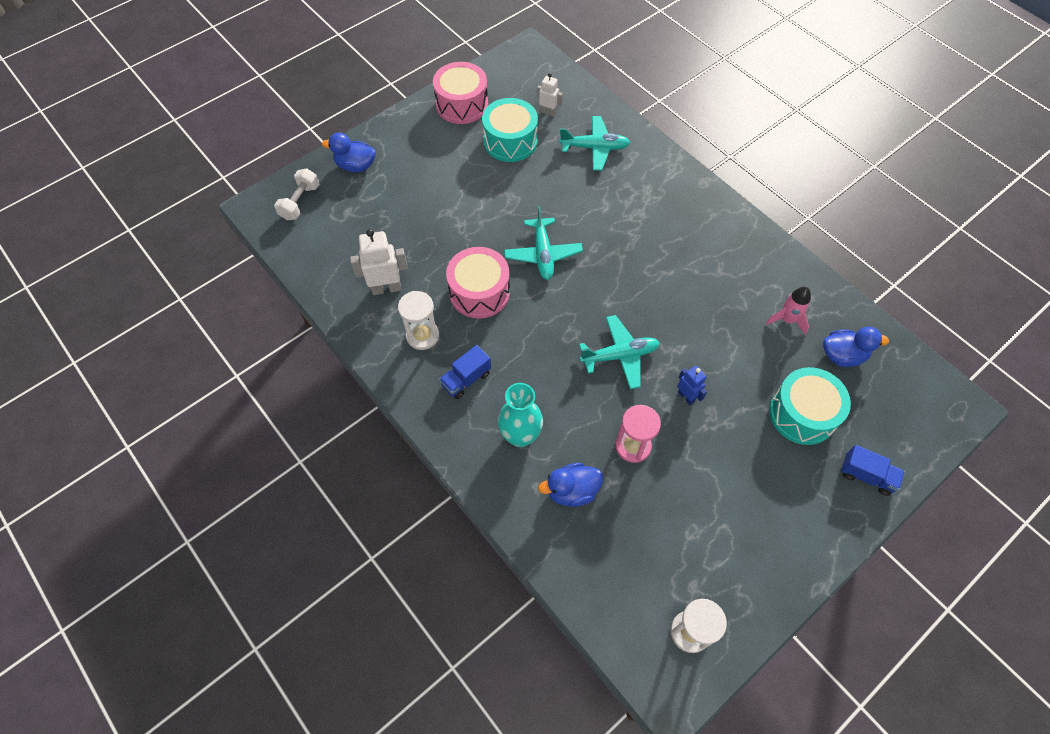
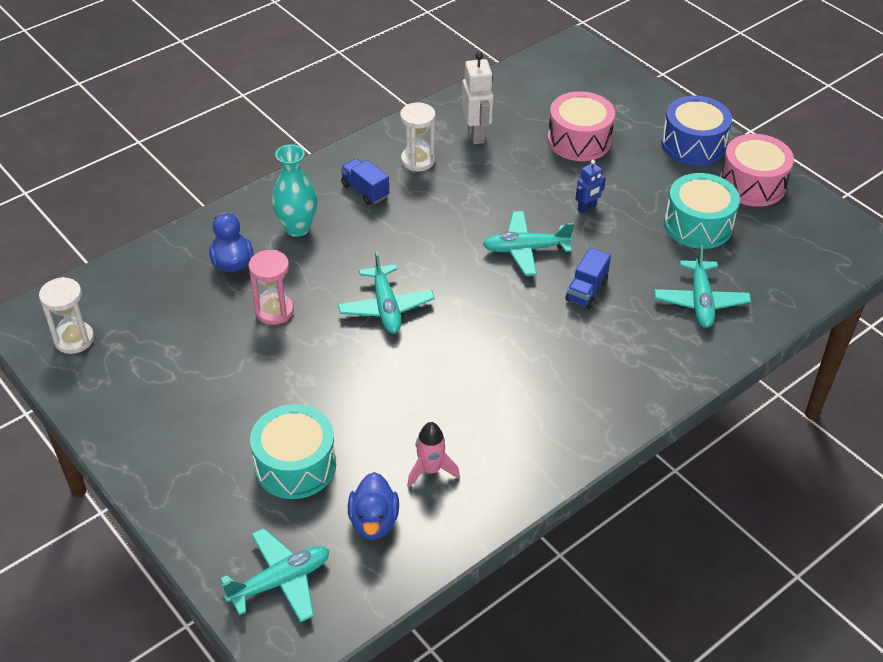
camera: 90 degrees right, 15 degrees down
(300, 202) = (584, 73): white dumbbell -> none
(356, 166) = (639, 107): blue duck -> none
(410, 135) = (693, 145): none -> blue drum
(479, 292) = (471, 199): pink drum -> pink drum (579, 140)
(548, 112) = (756, 260): white robot -> none
(686, 396) = (329, 360): blue robot -> blue robot (587, 208)
(866, 475) = (207, 516): blue truck -> blue truck (586, 290)
(910, 415) = (280, 581): none -> turquoise plane

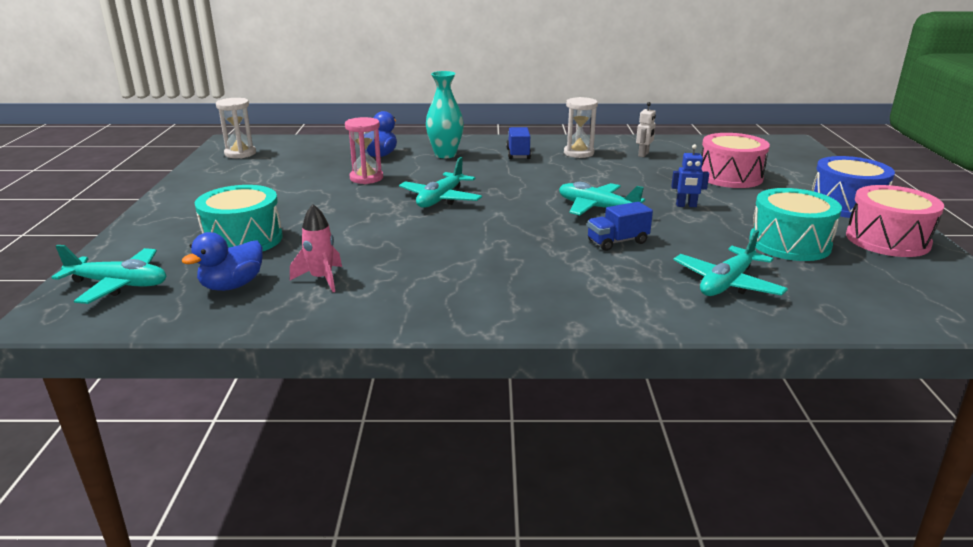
camera: 40 degrees right, 20 degrees down
(476, 134) = (643, 154): white robot -> white robot, size x0.59

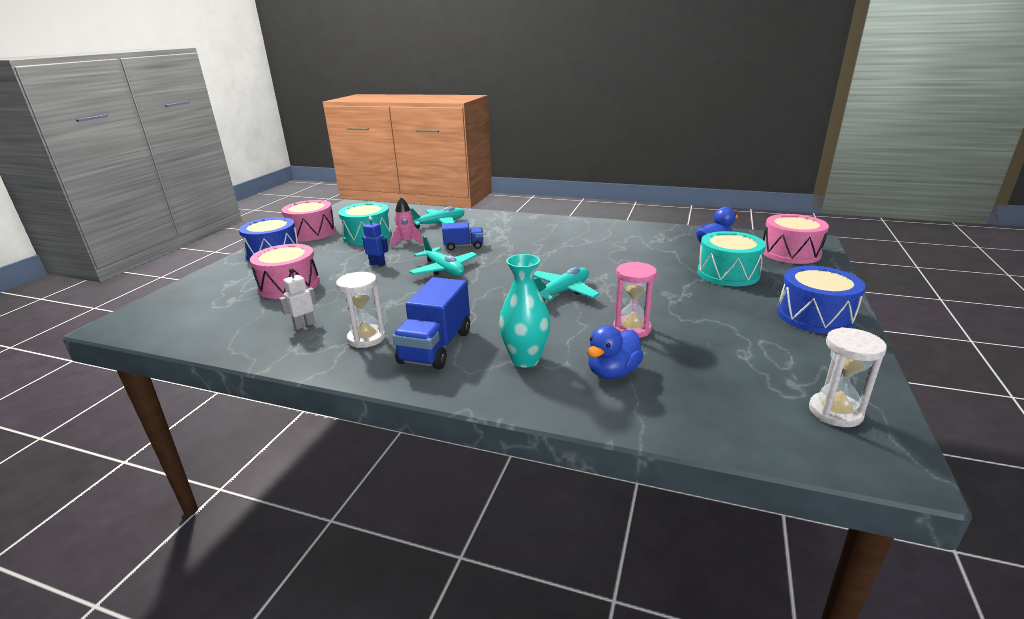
camera: 160 degrees left, 0 degrees up
(118, 285) = (790, 253): turquoise plane -> pink drum
(188, 203) = (814, 316): none -> blue drum
(321, 279) = (659, 244): pink rocket -> pink rocket (407, 243)
(518, 154) = (436, 347): blue truck -> blue truck, size x1.67

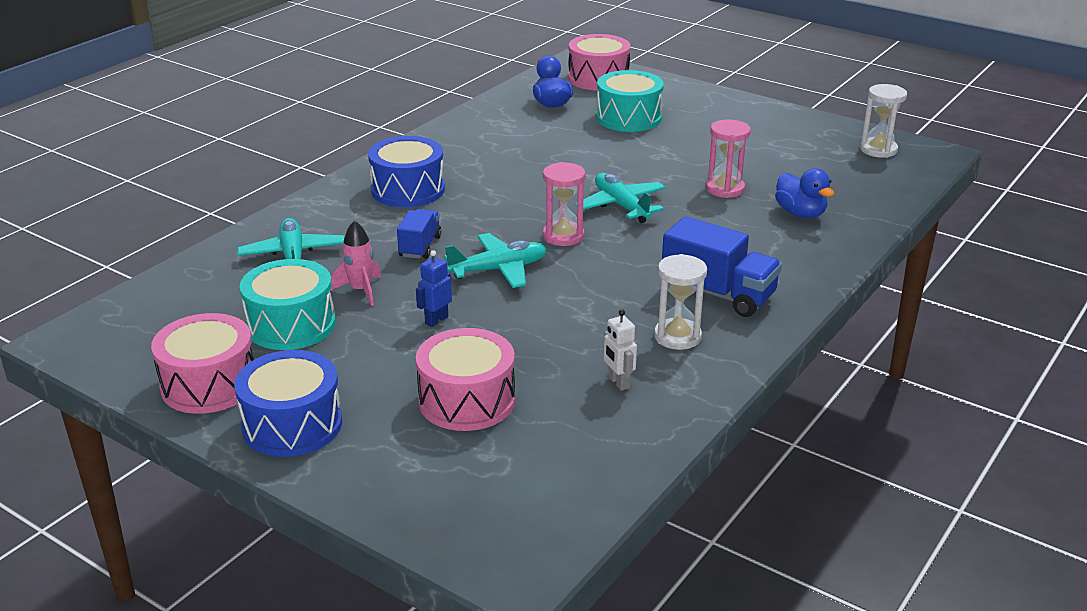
camera: 75 degrees left, 5 degrees up
(501, 280) = (563, 236): none -> pink hourglass
(525, 359) = (763, 249): turquoise vase -> none
(814, 316) = (737, 111): blue drum -> blue drum (408, 190)

